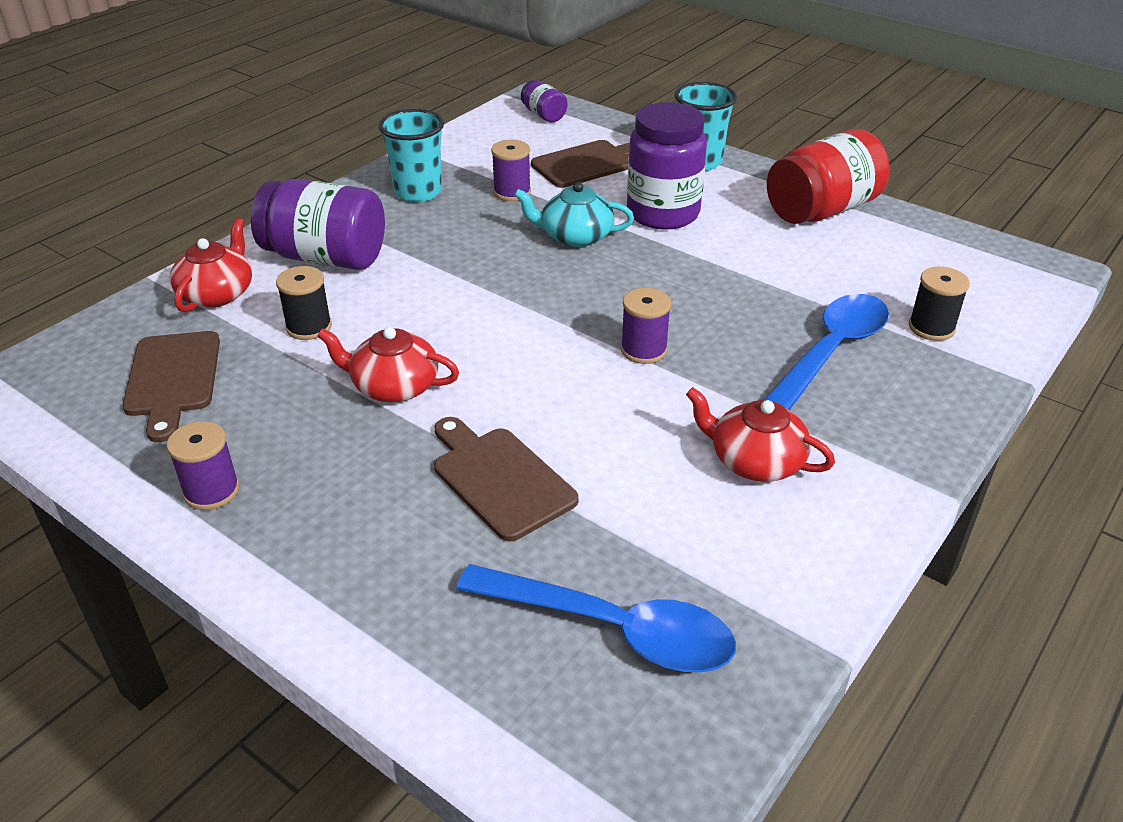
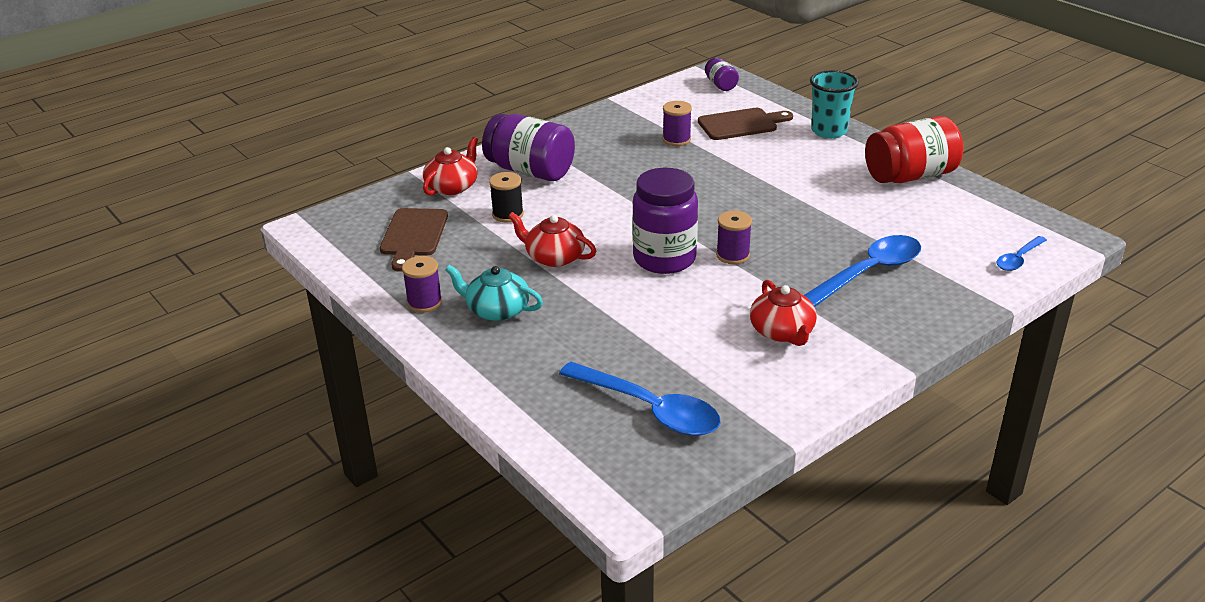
camera: 15 degrees right, 5 degrees down
(418, 192) = (607, 133): turquoise cup -> none
(499, 478) = (606, 319): brown cutting board -> none
(575, 236) = (712, 175): turquoise teapot -> turquoise teapot (497, 310)
(663, 214) = (784, 166): purple jar -> purple jar (664, 259)
(755, 461) = (782, 332): red teapot -> red teapot turned 150 degrees counterclockwise
(931, 328) = (954, 266): black spool -> none
(1003, 307) = (1018, 259): none -> blue spoon

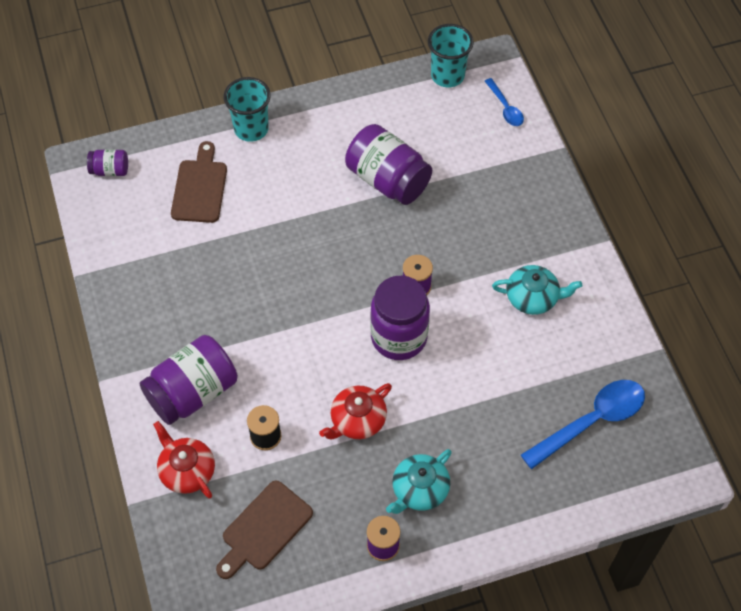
camera: 70 degrees left, 25 degrees up
(413, 236) = (264, 529): brown cutting board -> brown cutting board turned 105 degrees clockwise
(676, 139) = (200, 250): purple spool -> none
(782, 332) = (533, 297): red teapot -> turquoise teapot
(845, 211) = (387, 180): none -> purple jar
(868, 273) = (481, 208): blue spoon -> none
(910, 176) = (357, 111): red jar -> none
(1017, 215) = (447, 76): none -> turquoise cup

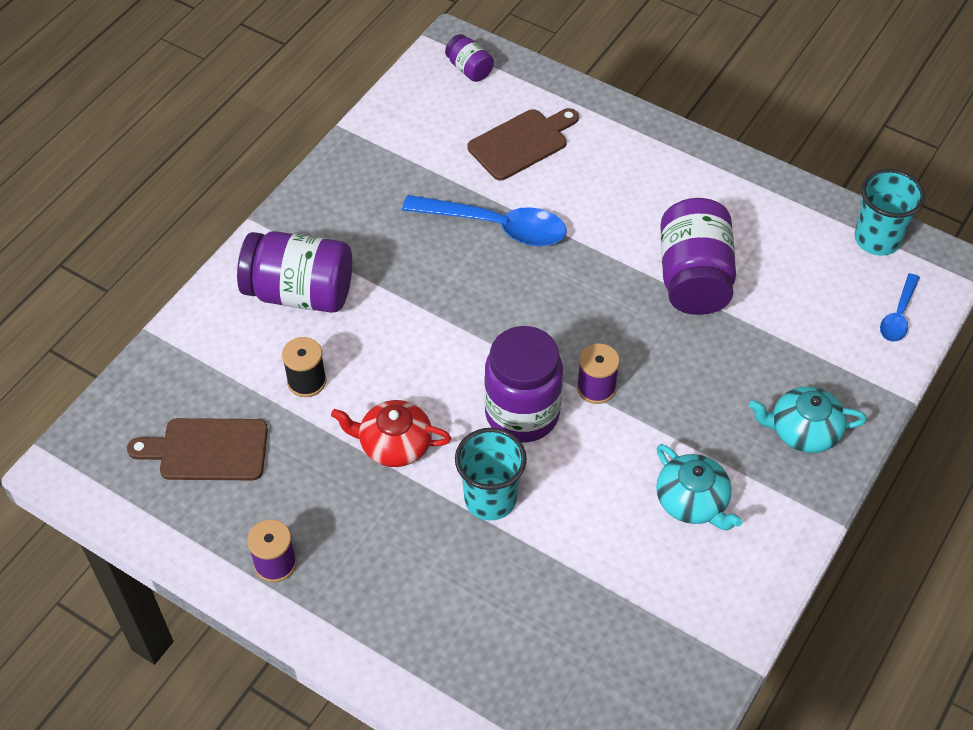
camera: 50 degrees right, 5 degrees down
(187, 470) = (215, 346): red teapot -> none
(251, 129) = (628, 133): turquoise cup -> turquoise cup (490, 499)
(419, 489) = (366, 553): turquoise teapot -> turquoise teapot (803, 430)
(591, 422) = (596, 662): blue spoon -> blue spoon (495, 226)

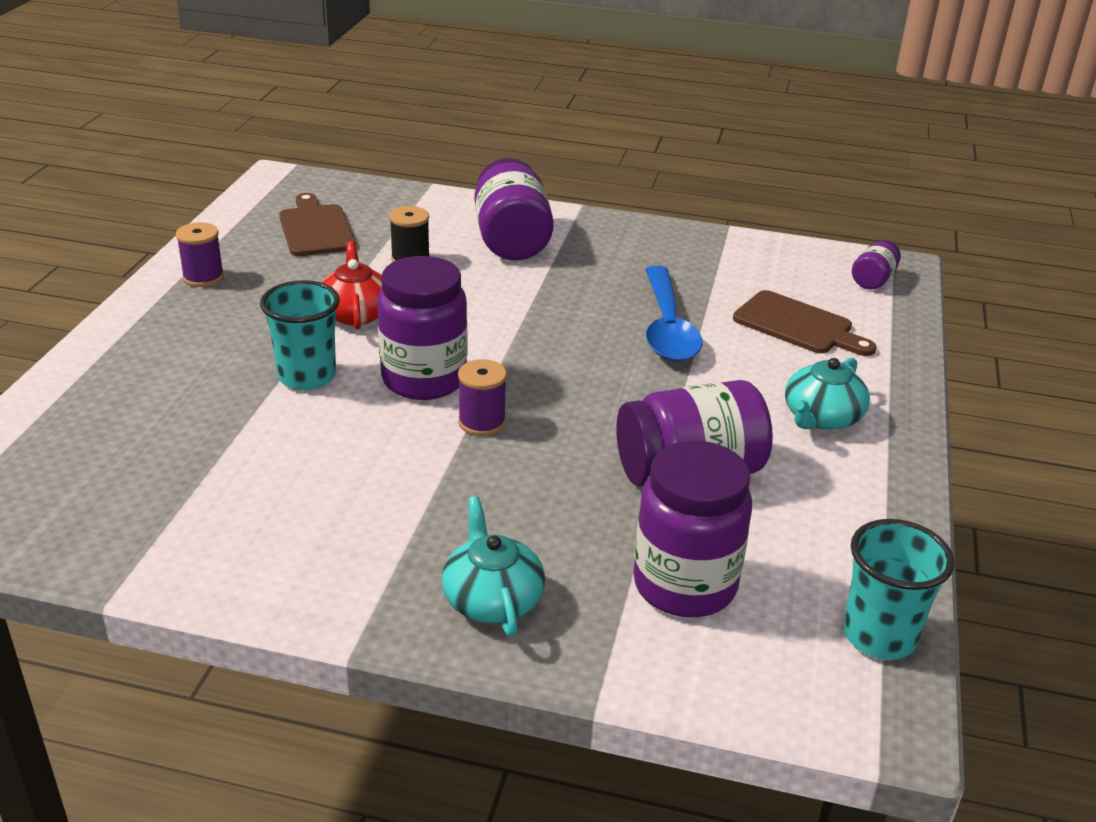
camera: 70 degrees right, 20 degrees down
(692, 501) = (347, 515): turquoise teapot -> turquoise teapot (821, 417)
(812, 320) = (684, 585): none -> purple jar
(898, 315) = (750, 676): blue spoon -> none

